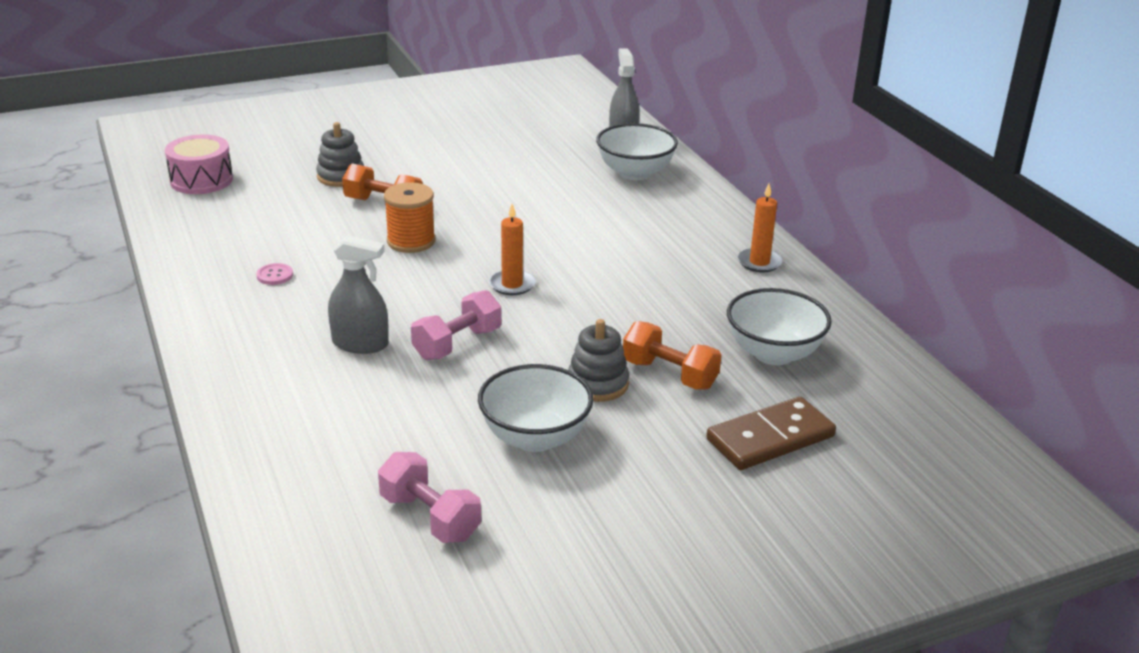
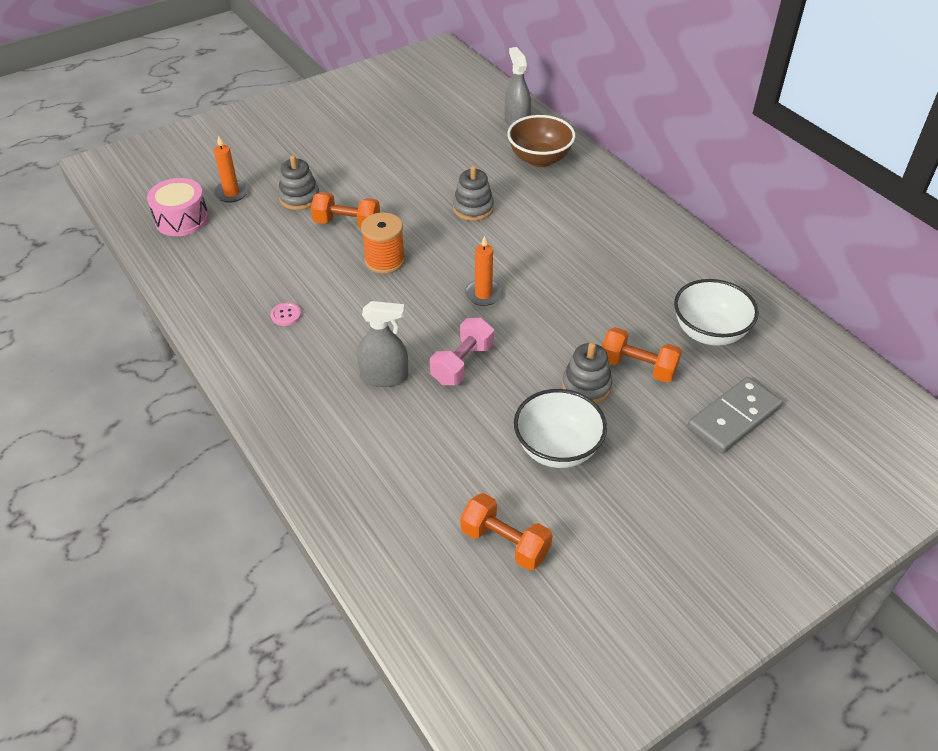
camera: 10 degrees left, 15 degrees up
(429, 517) = (505, 543): pink dumbbell -> orange dumbbell
(536, 207) = (473, 208): none -> grey stacking toy
(635, 173) = (539, 159): white bowl -> brown bowl
(759, 262) = (668, 240): orange candle -> orange candle (231, 193)
(770, 438) = (734, 418): brown domino -> grey domino

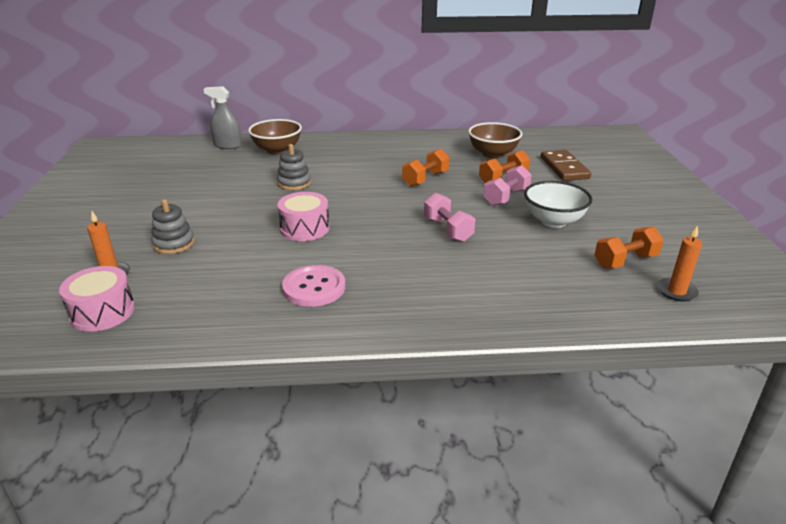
camera: 60 degrees left, 15 degrees down
(286, 315) = (314, 287): pink button -> pink button, size x2.12
(347, 223) = (239, 232): orange dumbbell -> orange dumbbell (425, 179)
(384, 376) = (432, 262): grey spray bottle -> none
(385, 260) = (305, 228): orange spool -> pink drum
(483, 294) = (387, 204): orange candle -> orange candle (676, 291)
(586, 386) = (506, 197): grey stacking toy -> pink dumbbell
(709, 332) = (493, 154): white bowl -> brown bowl
(734, 418) = (564, 168): grey domino -> brown domino

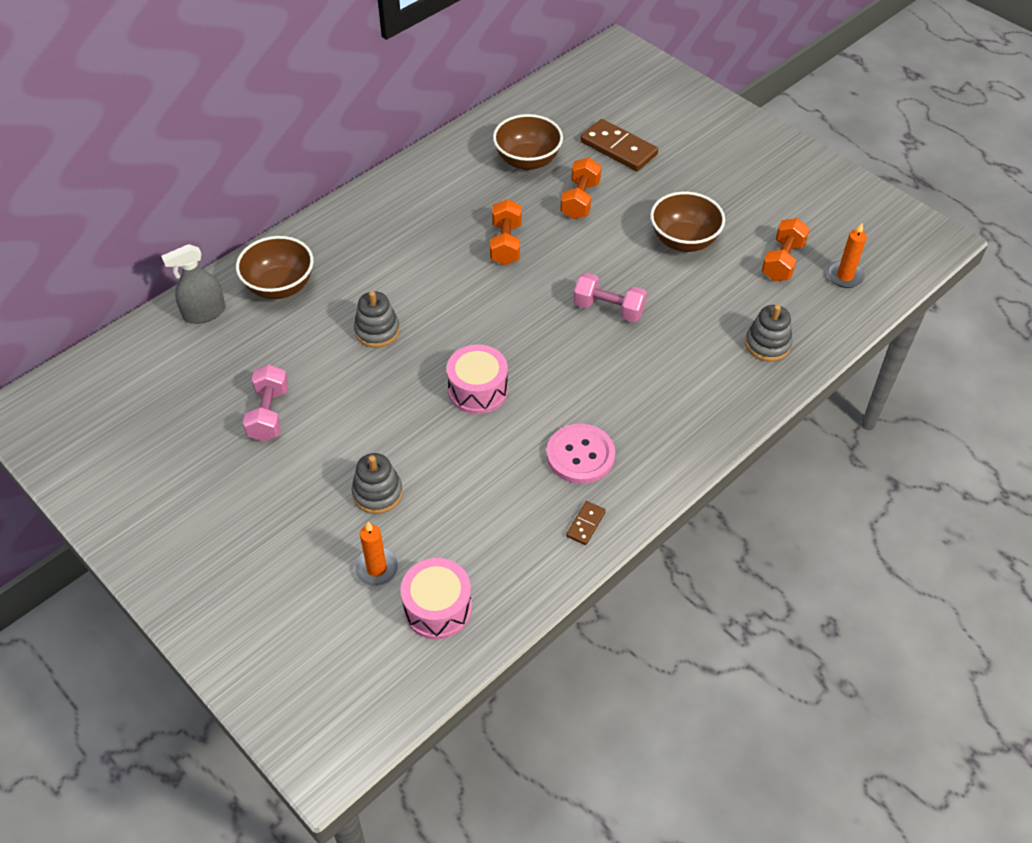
camera: 40 degrees left, 20 degrees up
(257, 324) = (585, 524): none -> brown domino
(506, 197) = (611, 229): pink dumbbell -> pink dumbbell (269, 414)
(548, 298) = (767, 344): none -> grey stacking toy
(553, 221) = (683, 241): white bowl -> brown bowl

